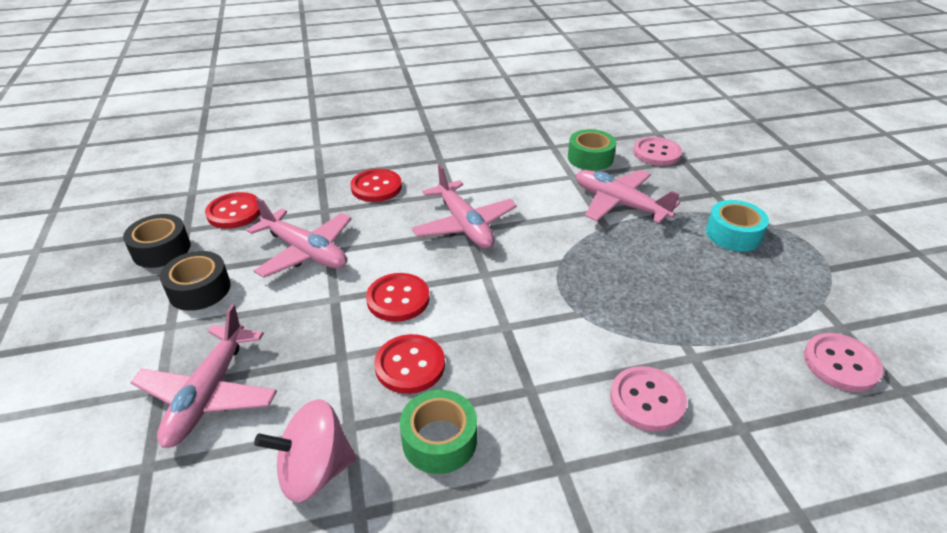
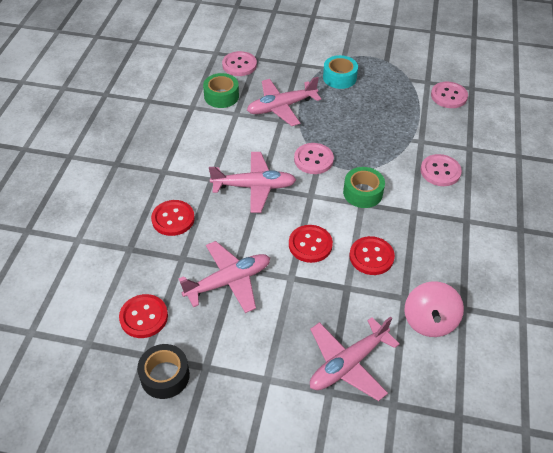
camera: 65 degrees left, 10 degrees up
(199, 289) = (235, 355): black tape -> none
(208, 394) = (348, 364): pink plane -> pink plane turned 105 degrees clockwise
(439, 440) = (431, 261): green tape -> green tape (363, 193)
(551, 257) = (313, 159): none -> pink button

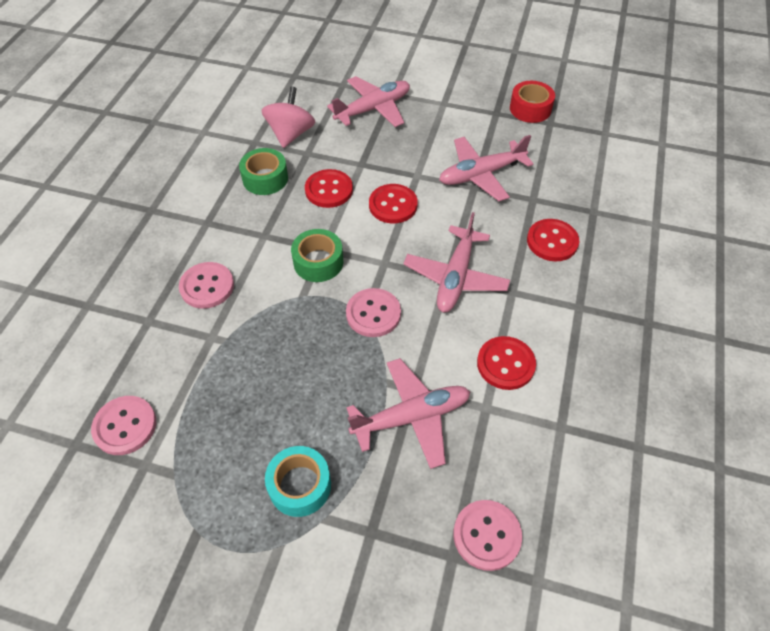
camera: 175 degrees left, 5 degrees up
(144, 317) = (560, 150): red button -> red button (505, 364)
(165, 376) = (530, 109): black tape -> red tape
(221, 96) = (514, 449): green tape -> green tape (265, 178)
(254, 187) = (455, 277): pink plane -> pink plane turned 75 degrees counterclockwise

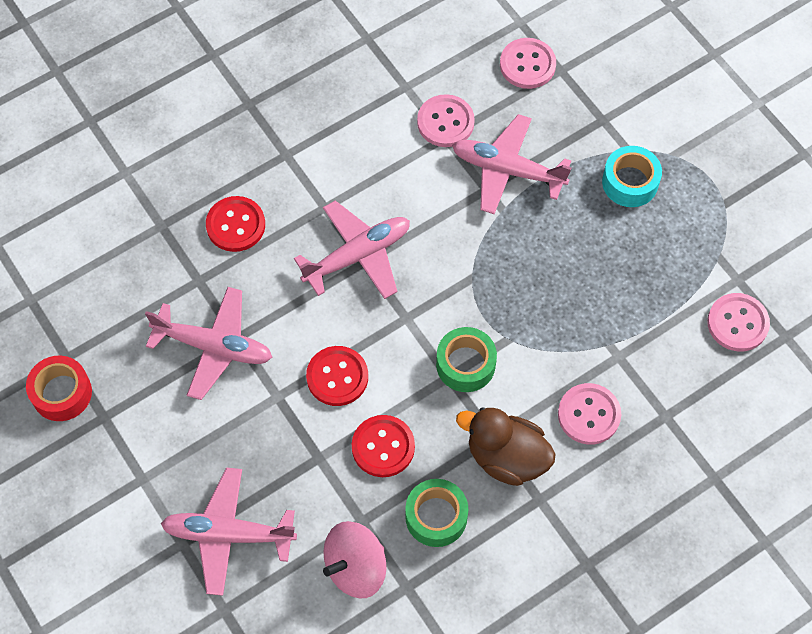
camera: 140 degrees left, 10 degrees up
(246, 230) = (506, 457): none -> brown duck
(373, 314) = (461, 274): pink button -> pink button (445, 122)
(505, 364) = (396, 155): red button -> none

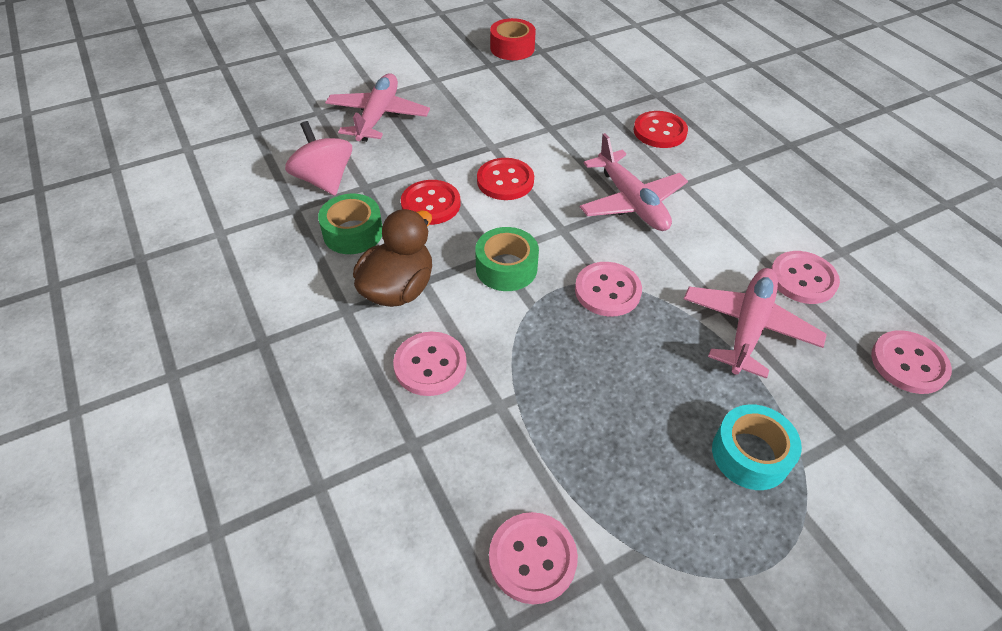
camera: 95 degrees right, 15 degrees down
(214, 347) = (542, 116): pink plane -> none
(482, 277) = (607, 291): none -> pink button

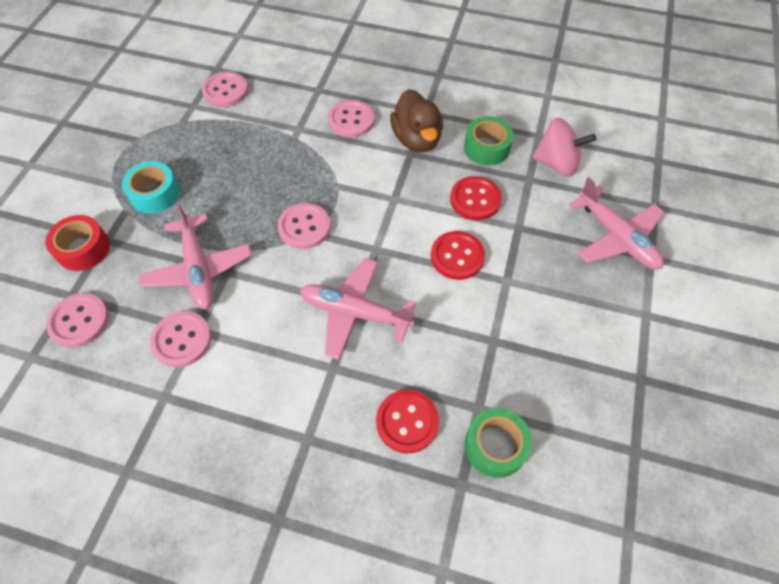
camera: 135 degrees right, 10 degrees up
(506, 268) = (377, 195): green tape -> green tape (495, 446)
(512, 48) = (661, 426): red tape -> red tape (83, 249)

